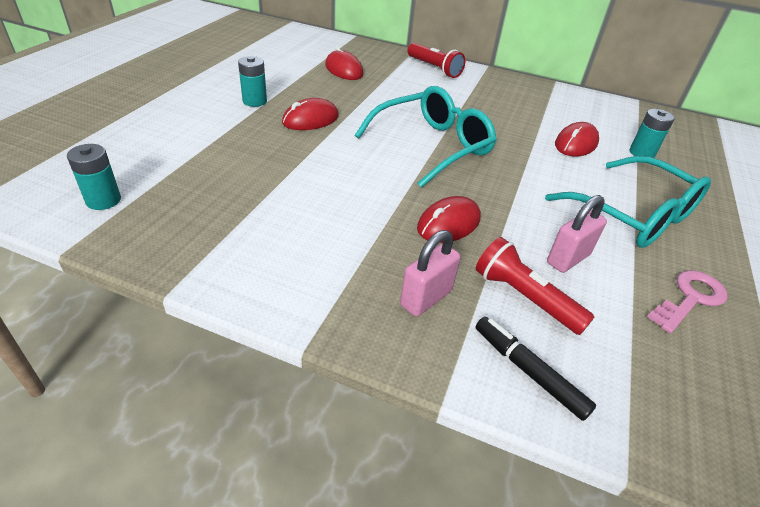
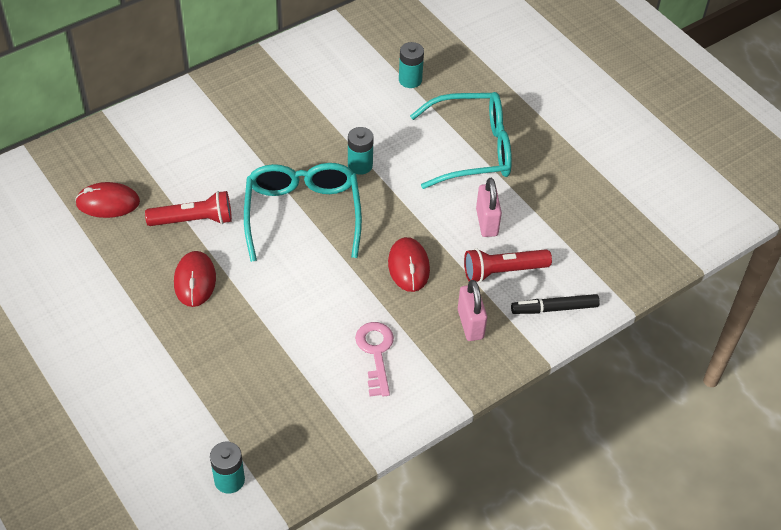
camera: 55 degrees left, 10 degrees up
(254, 101) = (125, 310): turquoise battery -> turquoise battery (360, 165)
(434, 68) = (162, 123): red flashlight -> red flashlight (193, 220)
(576, 144) = (368, 112): red mouse -> none
(690, 298) = (557, 186): pink key -> pink key (375, 353)

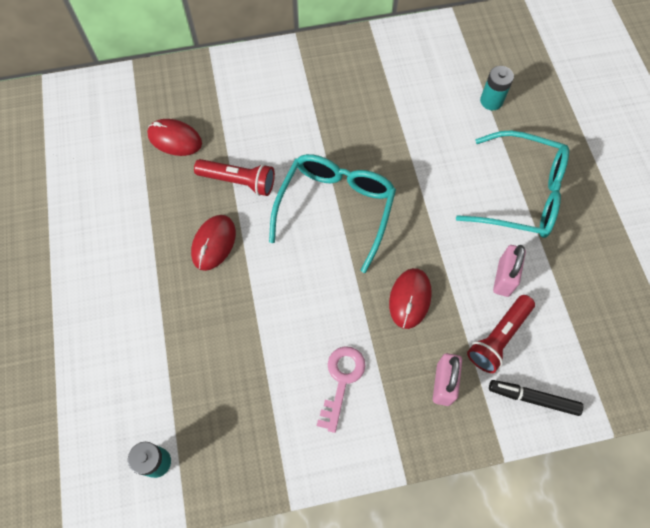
camera: 25 degrees right, 15 degrees up
(360, 165) = (408, 175): turquoise battery -> none
(503, 271) = (498, 337): red flashlight -> red flashlight turned 60 degrees counterclockwise

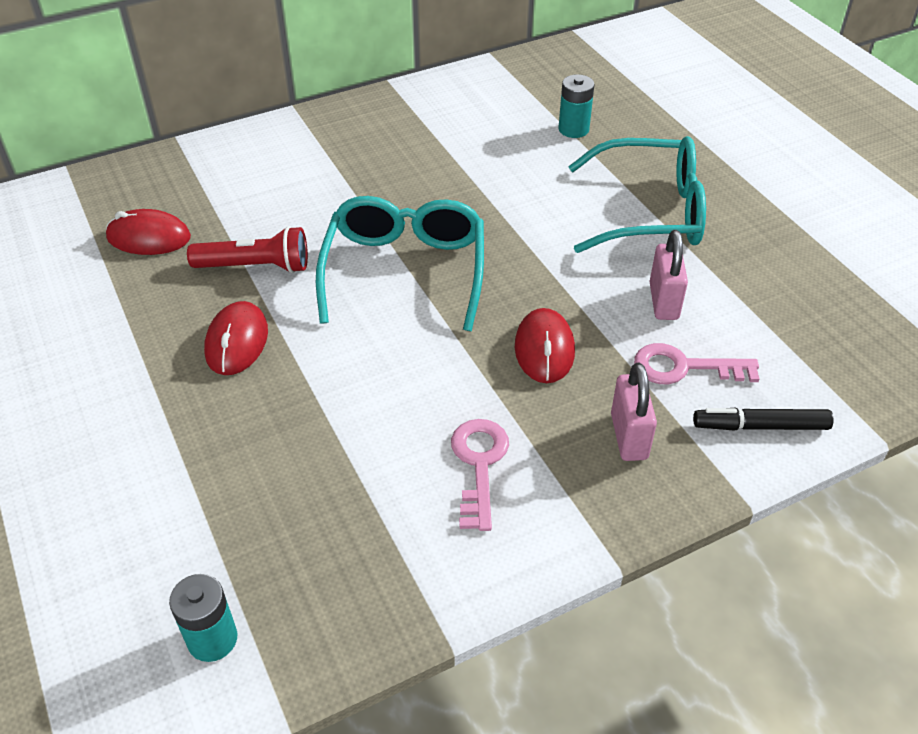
camera: 15 degrees left, 20 degrees down
(498, 337) = (684, 367): red flashlight -> pink key

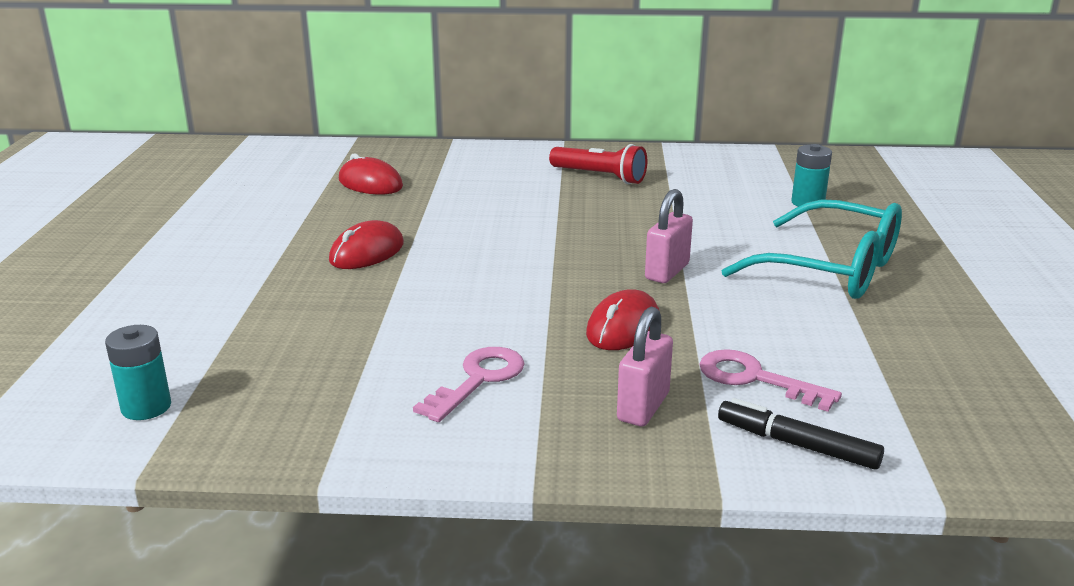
camera: 30 degrees right, 20 degrees down
(255, 266) = (430, 217): red flashlight -> red flashlight (600, 177)
(405, 271) = (550, 248): turquoise glasses -> none
(663, 301) = (781, 330): pink padlock -> pink padlock (667, 271)

